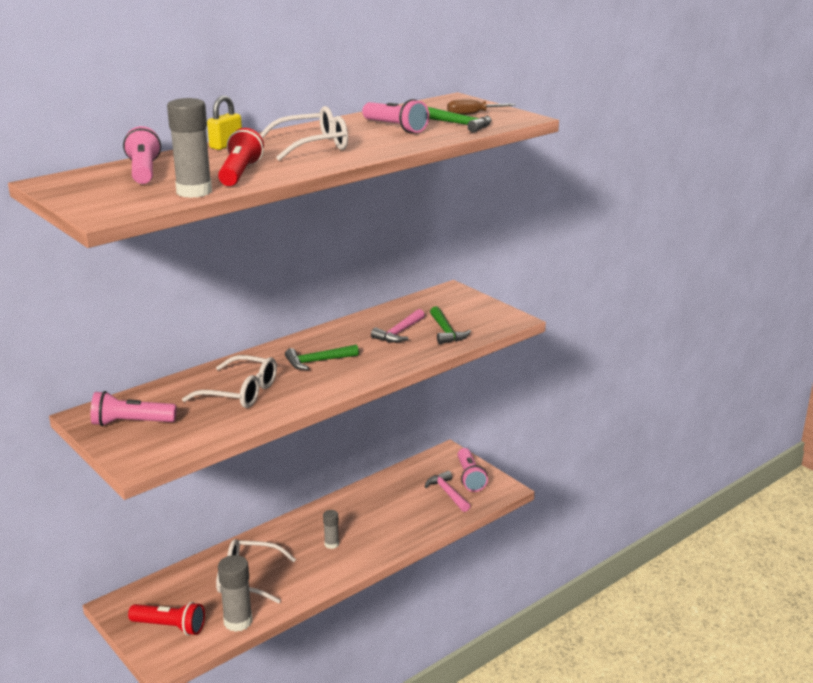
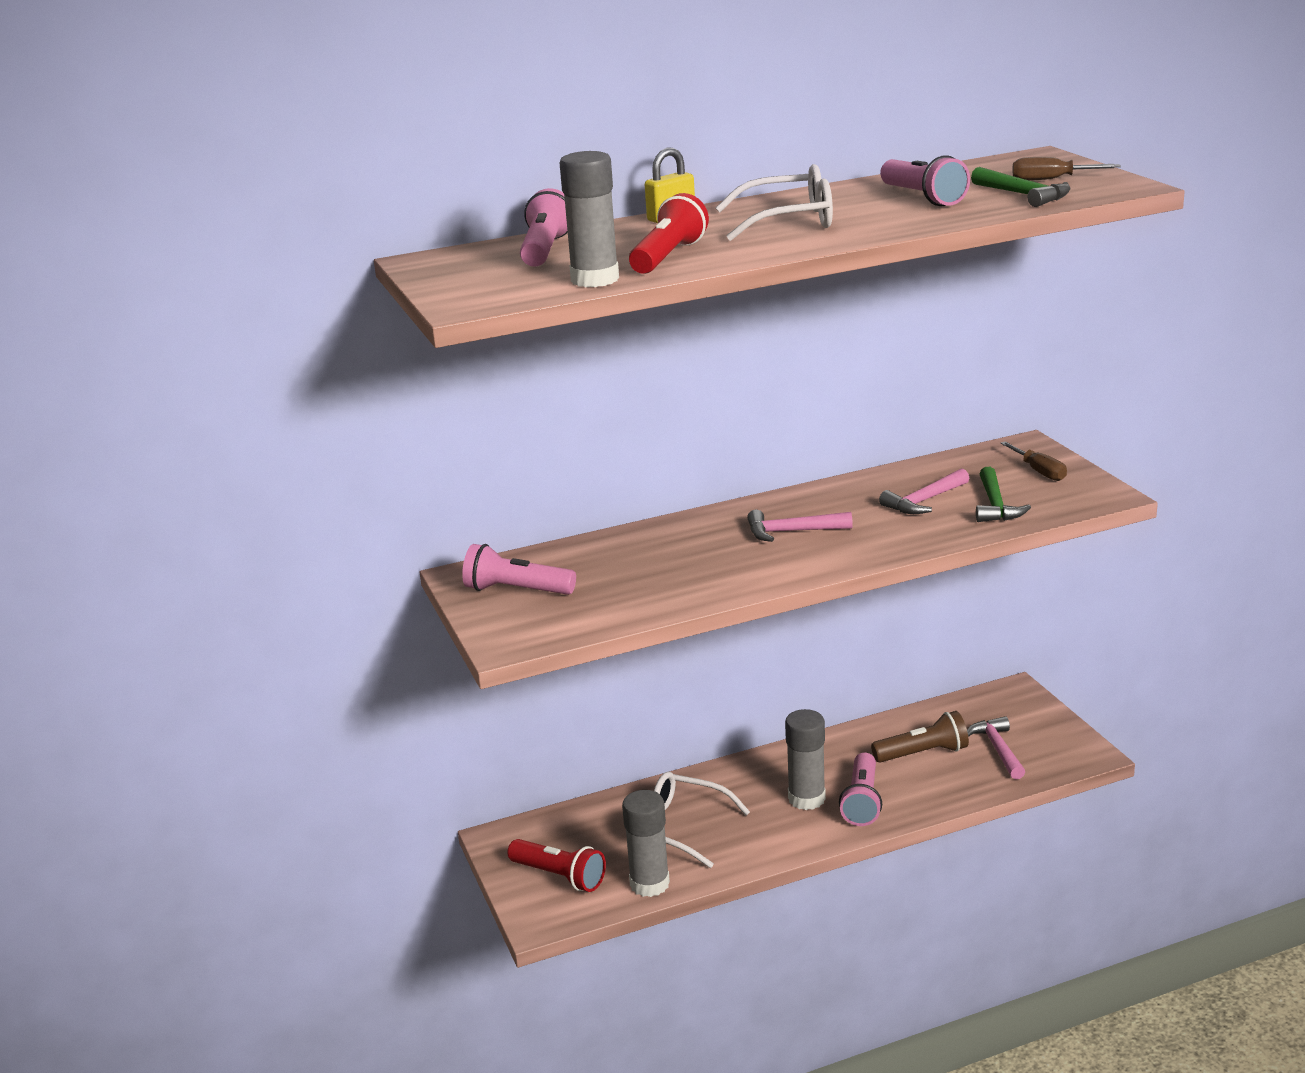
camera: 20 degrees right, 0 degrees up
(241, 392) = (673, 565): white glasses -> none
(317, 361) = (792, 532): green hammer -> pink hammer
(331, 544) = (806, 799): grey glue stick -> grey glue stick, size x1.77
(400, 502) = (923, 753): none -> brown flashlight
(466, 307) = (1039, 471): none -> brown screwdriver
(470, 478) = (1038, 731): pink flashlight -> pink flashlight (862, 802)

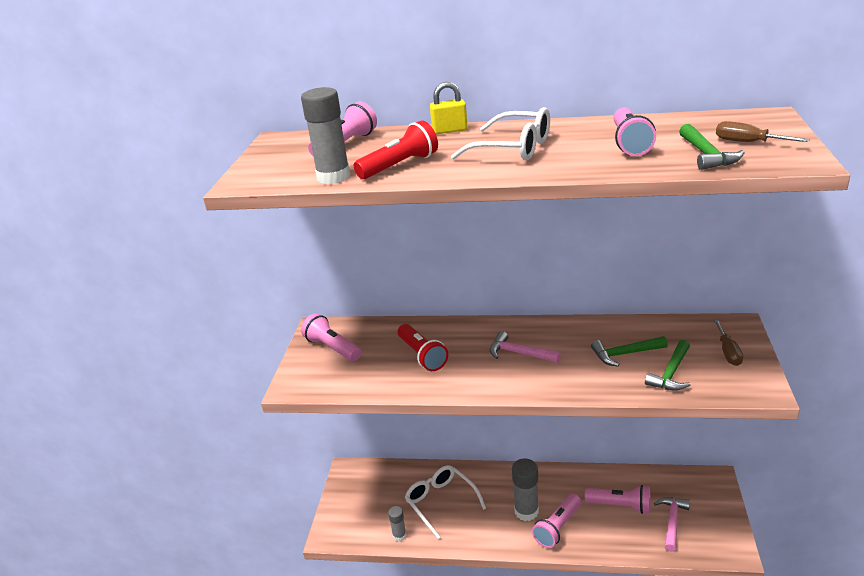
camera: 30 degrees right, 5 degrees up
(559, 876) = (359, 509): red flashlight -> red flashlight (422, 356)
(649, 884) = (399, 535): grey glue stick -> grey glue stick, size x0.57
(923, 753) = (620, 506): brown flashlight -> pink flashlight
(924, 501) = (625, 354): pink hammer -> green hammer

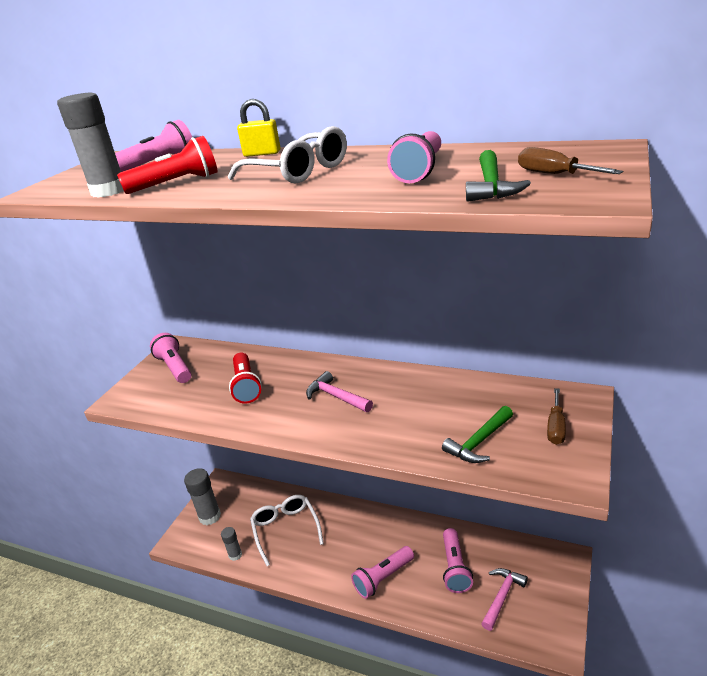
camera: 15 degrees right, 0 degrees up
(526, 511) = (360, 555): grey glue stick -> grey glue stick (210, 516)
(620, 506) = (455, 568): pink flashlight -> pink flashlight turned 60 degrees clockwise
(625, 354) = (441, 413): green hammer -> none

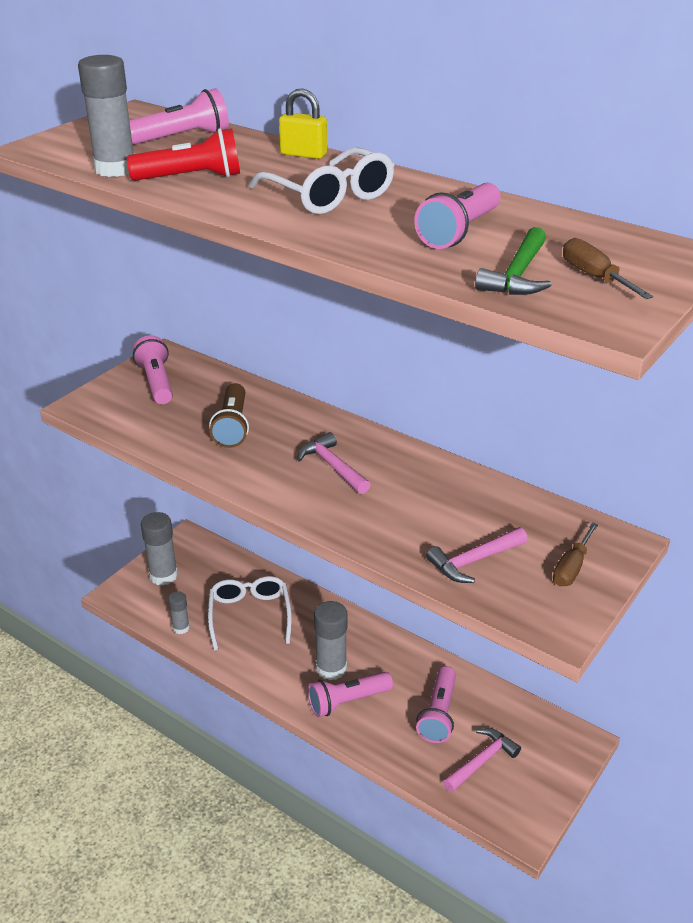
camera: 10 degrees right, 5 degrees up
(246, 386) = (232, 426): red flashlight -> brown flashlight
(361, 554) = (331, 668): none -> grey glue stick
(479, 442) = (474, 561): green hammer -> pink hammer

